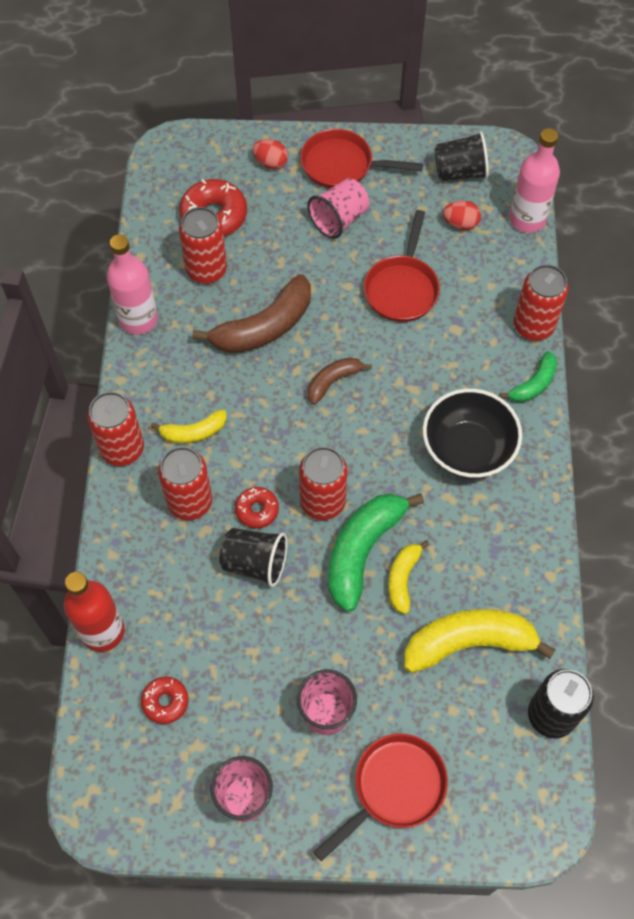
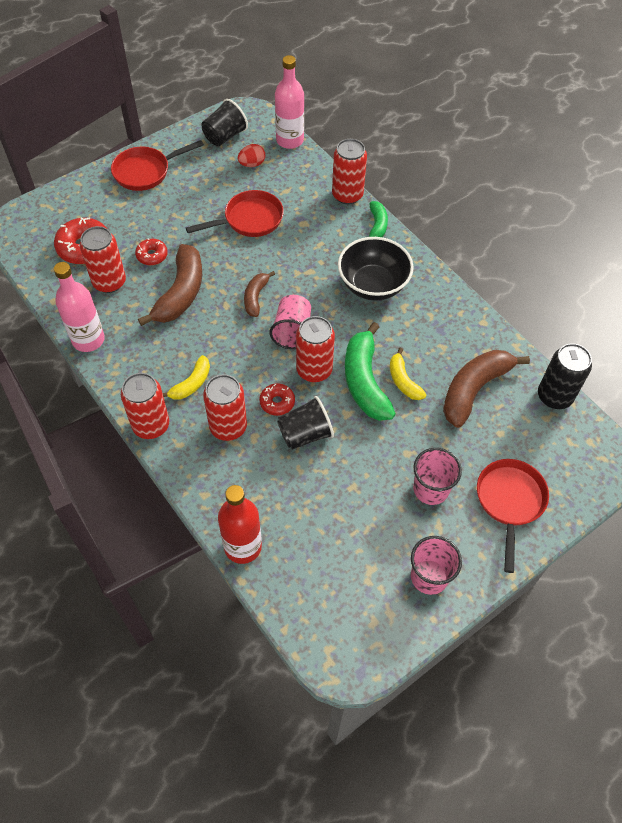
camera: 40 degrees left, 5 degrees down
(165, 702) = (325, 558): red donut -> red donut (152, 255)
(271, 163) = (95, 195): red egg -> none
(339, 219) = (172, 203): pink cup -> pink cup (292, 331)
(402, 288) = (249, 220): red pan -> red pan turned 90 degrees counterclockwise
(469, 643) = (474, 390): yellow banana -> brown banana

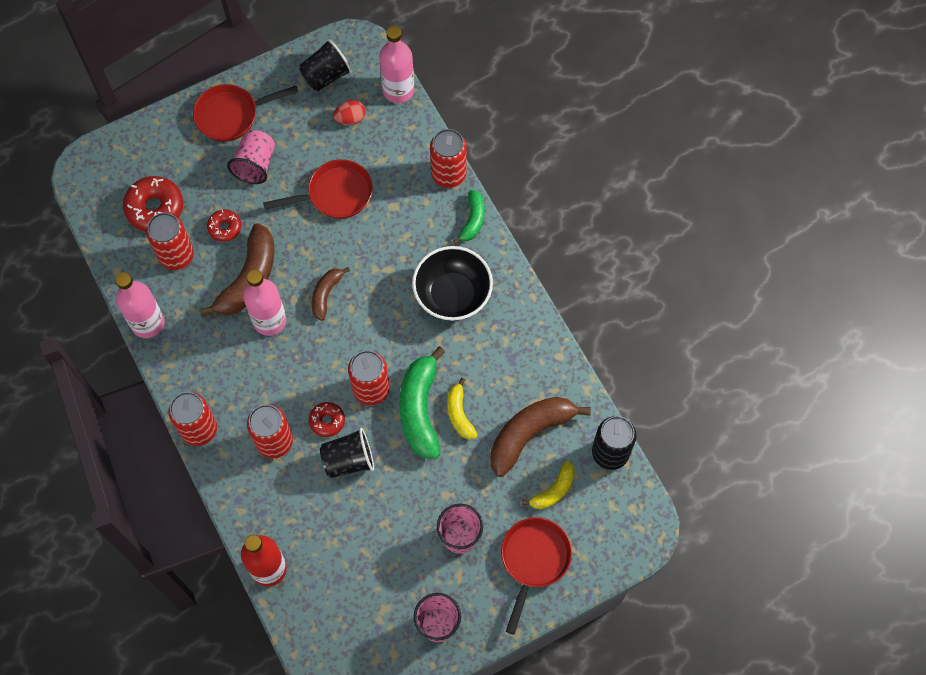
camera: 10 degrees right, 10 degrees up
(191, 384) = (245, 388): yellow banana -> yellow banana (553, 490)
(206, 324) = (269, 320): none -> pink bottle
(292, 331) = (357, 341): pink cup -> pink cup (255, 164)

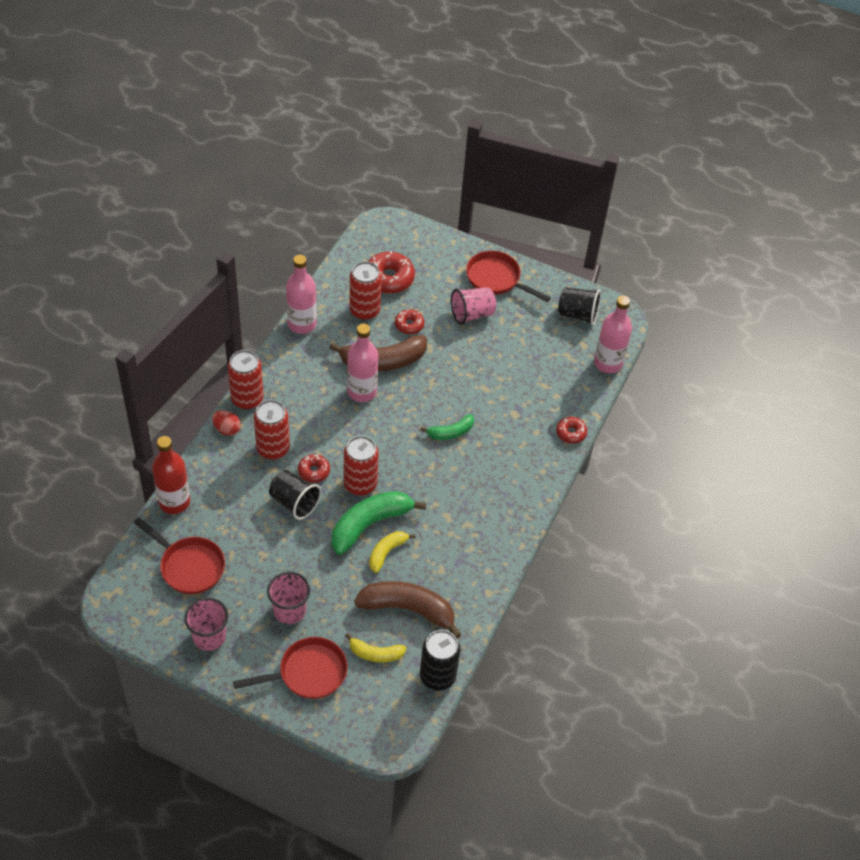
camera: 50 degrees right, 15 degrees down
(326, 294) = (410, 413): brown banana -> none
(335, 194) = (492, 373): red pan -> red pan (189, 566)
(350, 119) = (558, 348): red egg -> red egg (227, 429)
(448, 174) = (571, 433): red can -> red donut
(452, 295) = (477, 492): black bowl -> none
(472, 220) = (548, 470): green banana -> green banana (450, 432)

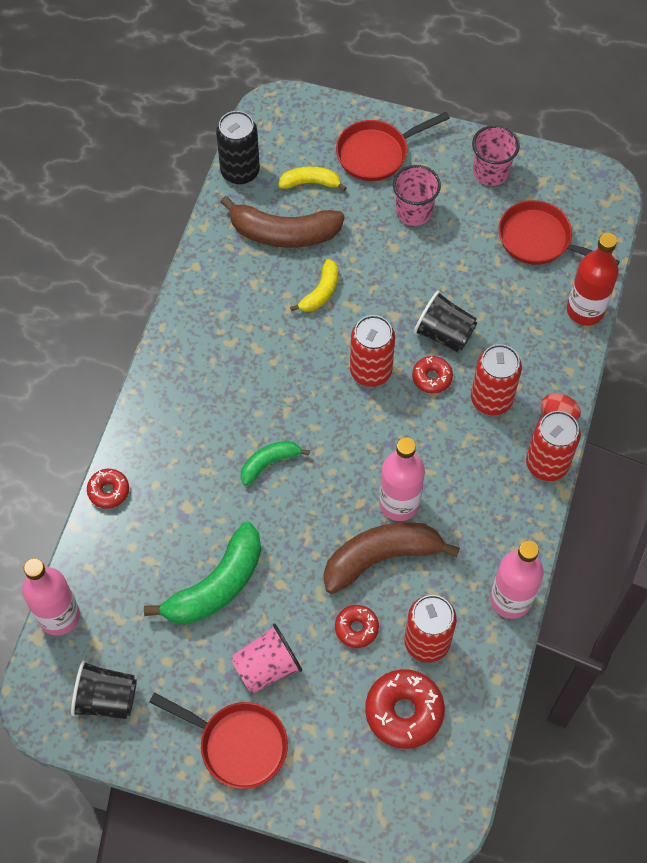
camera: 175 degrees right, 10 degrees up
(370, 524) = (347, 322): green banana -> green banana (216, 585)

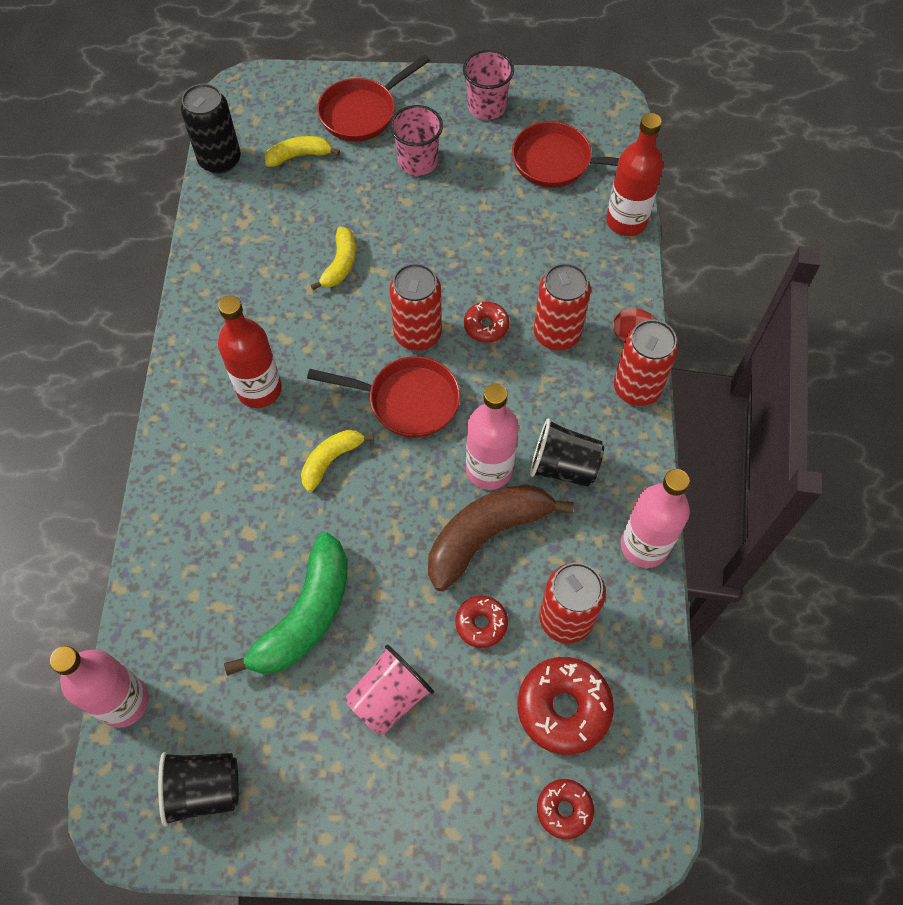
camera: 15 degrees left, 0 degrees up
(108, 491) = (151, 537): red donut -> red donut (564, 809)
(224, 388) = (259, 390): none -> red bottle
(238, 744) = (379, 802): red pan -> red pan (407, 401)
(269, 463) = (331, 460): green banana -> yellow banana
(284, 233) = (284, 212): brown banana -> none
(444, 334) = (486, 278): black cup -> black cup (563, 466)

